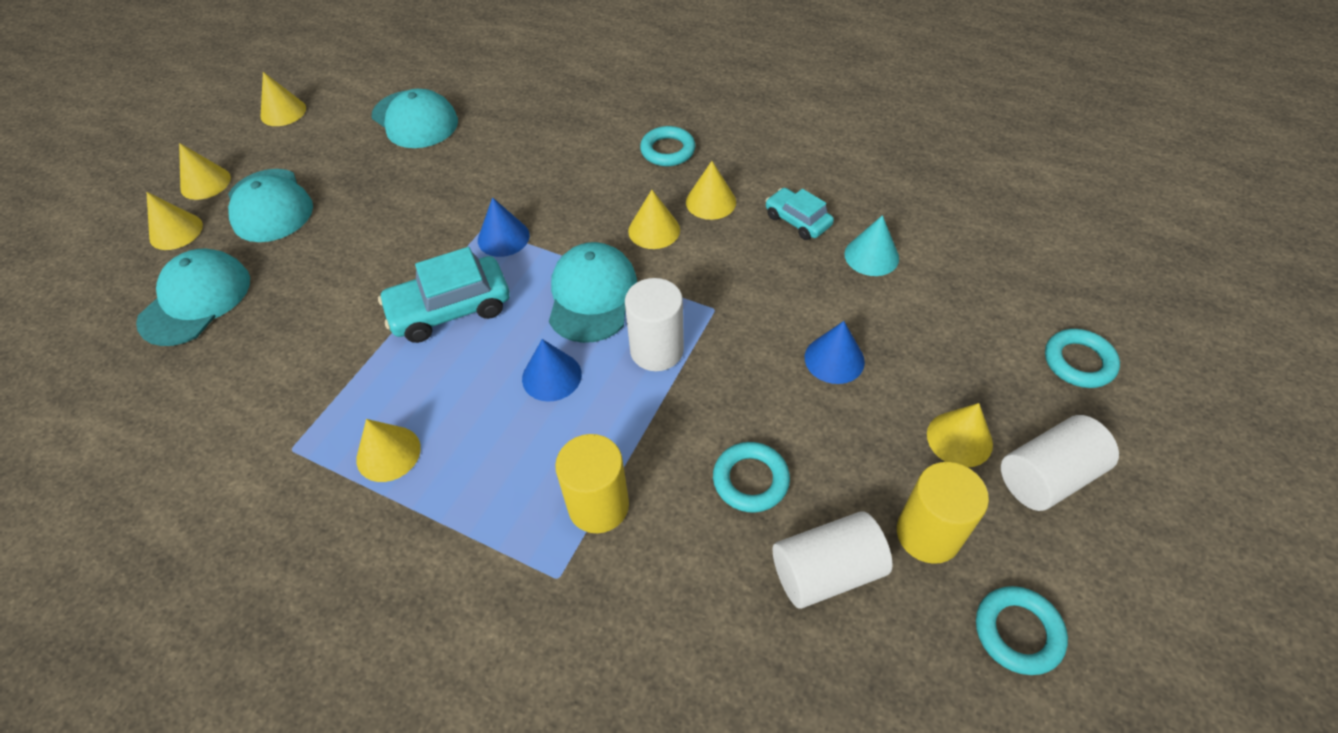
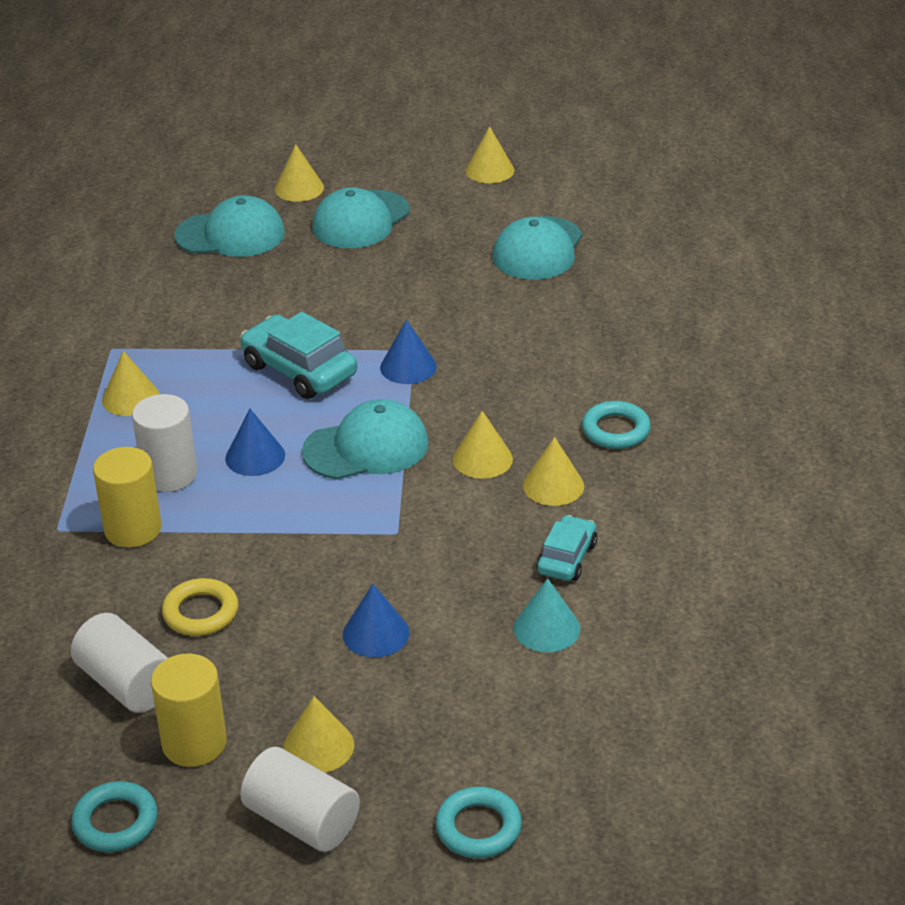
camera: 65 degrees right, 15 degrees down
(205, 183) = (366, 174): yellow cone -> none
(656, 350) = (320, 510): white cylinder -> white cylinder (169, 475)
(750, 480) = (201, 612): turquoise ring -> yellow ring

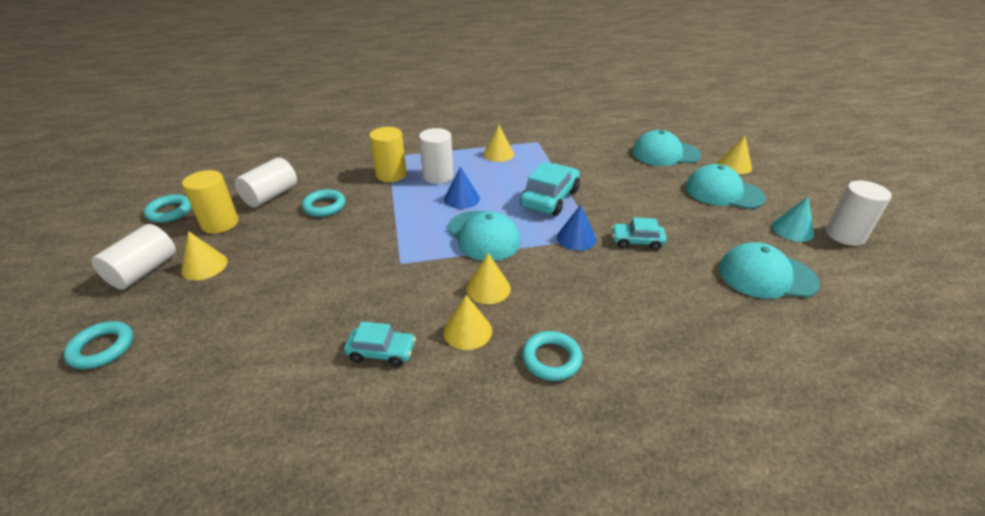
camera: 75 degrees right, 0 degrees up
(201, 612) = (324, 206): yellow ring -> turquoise ring
(230, 235) = (665, 153): turquoise cap -> turquoise cap turned 105 degrees clockwise
(376, 633) = (301, 271): blue cone -> none
(437, 320) = (636, 241): none -> turquoise car
(489, 170) = (845, 235): yellow cone -> white cylinder
(546, 628) = (299, 352): turquoise cone -> turquoise cone (792, 230)

